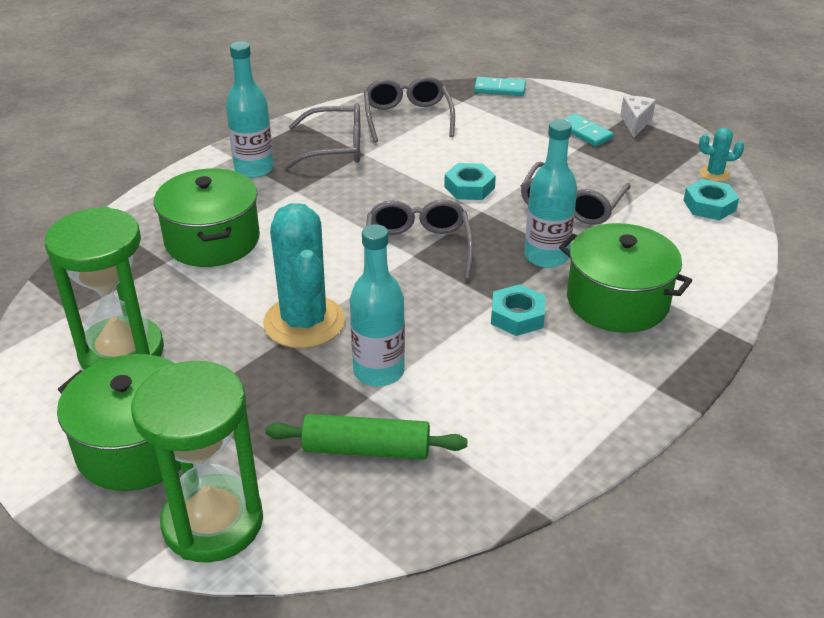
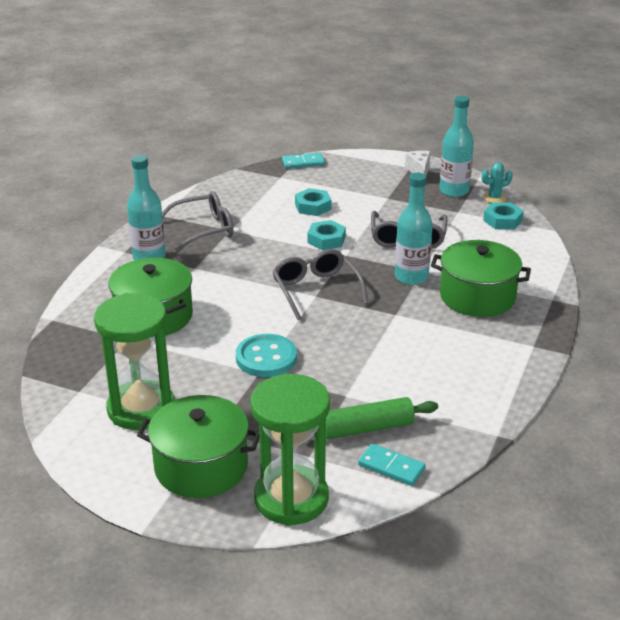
camera: 20 degrees left, 5 degrees down
(304, 322) = (266, 358): turquoise cactus -> turquoise button
(379, 371) = (342, 378): turquoise bottle -> turquoise bottle (454, 191)
(407, 117) = (245, 197): grey glasses -> none
(517, 316) = (415, 321): turquoise nut -> turquoise nut (313, 206)
(584, 132) = (386, 185): turquoise domino -> turquoise domino (391, 467)

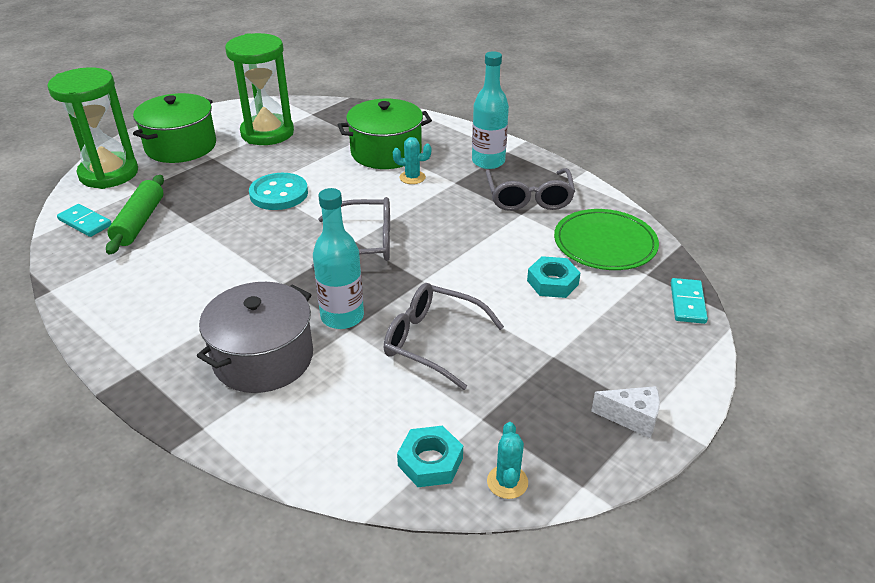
camera: 110 degrees right, 5 degrees up
(197, 290) = (412, 177): none -> turquoise cactus
(252, 193) = (605, 243): none -> green plate
(326, 240) = (464, 274): turquoise nut -> none
(391, 467) = (85, 222): turquoise domino -> turquoise domino turned 75 degrees clockwise
(454, 191) = (549, 438): turquoise bottle -> none
(477, 297) = (263, 358): green pot -> grey pot

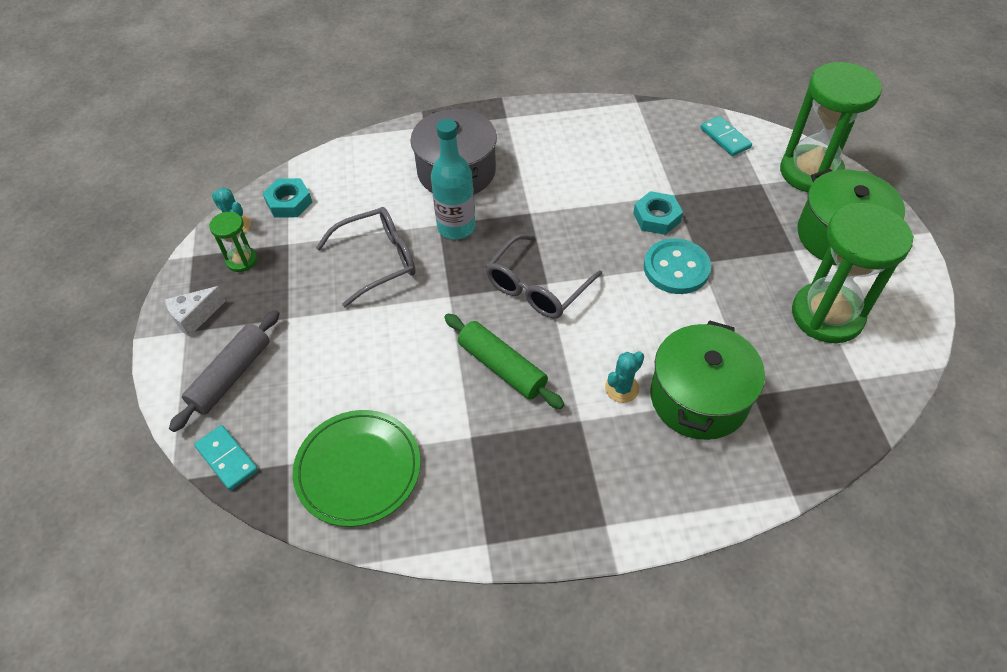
camera: 130 degrees right, 15 degrees up
(85, 222) = (725, 138): turquoise domino -> turquoise domino turned 75 degrees clockwise
(139, 222) = (699, 166): green rolling pin -> green rolling pin (502, 367)
(488, 162) = (597, 485): turquoise bottle -> none
(529, 198) = (490, 466): grey glasses -> none
(540, 438) = (242, 260): none -> green hourglass
(552, 282) = (355, 381): turquoise nut -> turquoise nut (656, 217)
(640, 349) = (231, 376): none -> grey rolling pin

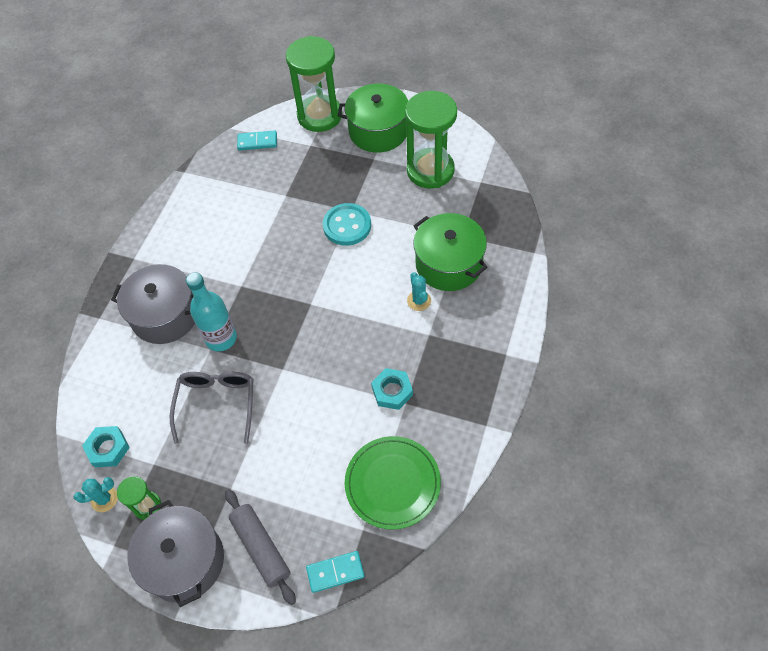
camera: 60 degrees left, 5 degrees up
(195, 317) = (184, 561): white cheese -> grey pot
(502, 367) = (363, 361): green rolling pin -> none
(537, 287) = (310, 311): grey glasses -> none
(656, 217) = (298, 215): turquoise nut -> turquoise nut (392, 391)

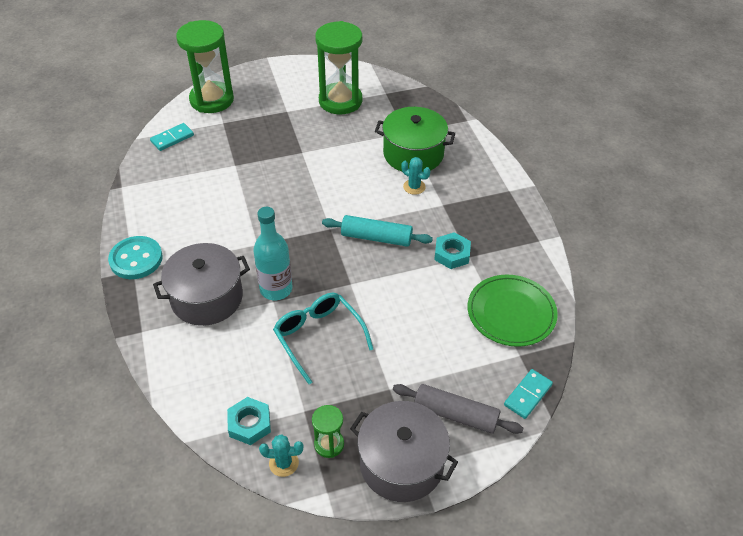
camera: 40 degrees left, 10 degrees down
(104, 499) = (283, 463): turquoise cactus -> turquoise cactus turned 60 degrees clockwise
(217, 404) = (318, 336): grey glasses -> turquoise glasses
(341, 335) = (376, 237): none -> turquoise rolling pin
(347, 226) = (308, 163): turquoise button -> turquoise button (136, 259)
(378, 131) = (273, 92): green pot -> none

